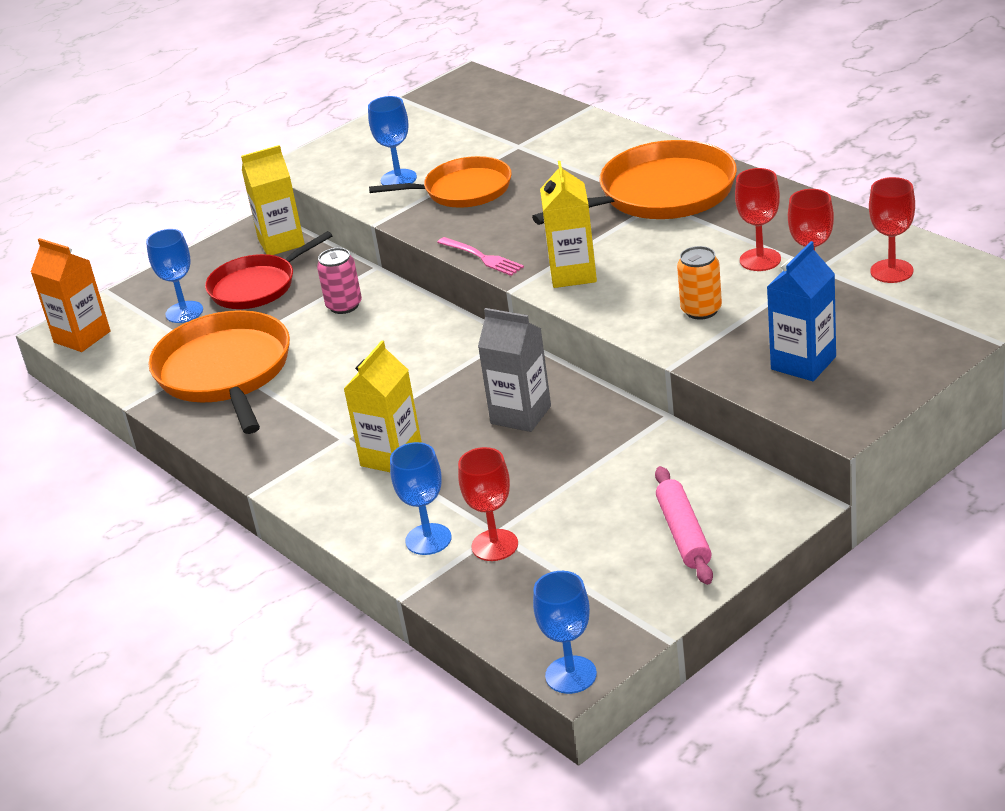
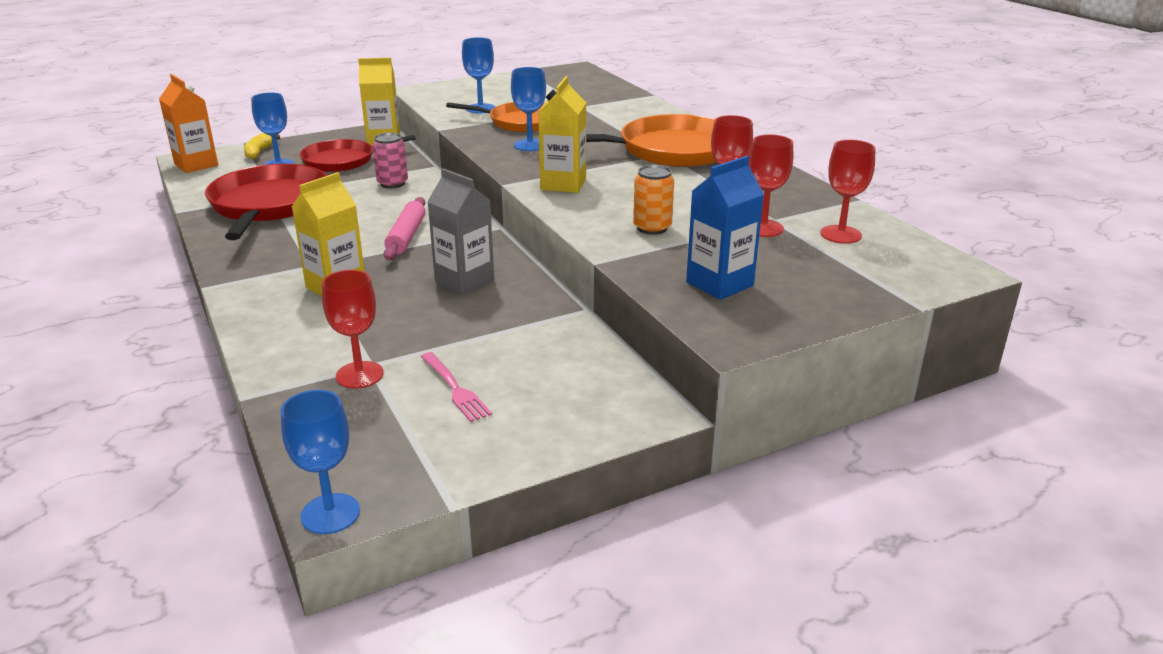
camera: 10 degrees right, 5 degrees down
(142, 299) = (259, 152): none -> yellow banana
(225, 372) = (269, 205): orange pan -> red pan
(428, 539) = (308, 356): blue goblet -> blue goblet (530, 145)
(482, 257) = (501, 161): pink fork -> pink fork (455, 388)
(683, 534) = (536, 409): pink rolling pin -> pink rolling pin (406, 236)

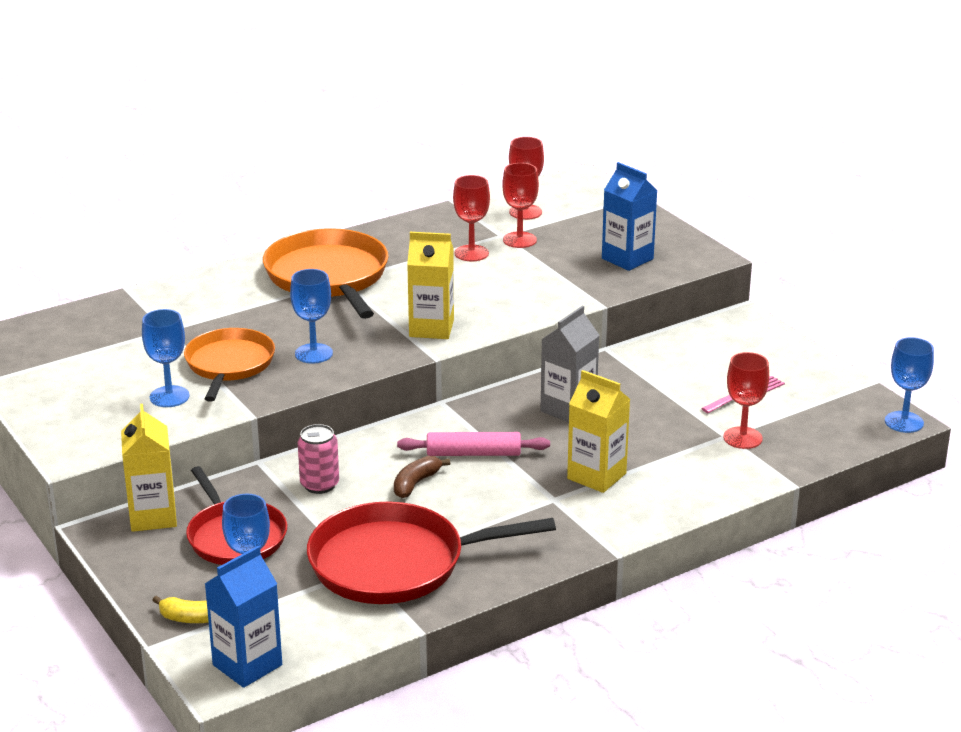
camera: 95 degrees left, 0 degrees up
(196, 165) = (247, 665): orange carton -> blue carton
(373, 214) = (416, 483): none -> brown banana
(652, 228) = (529, 284): orange can -> none

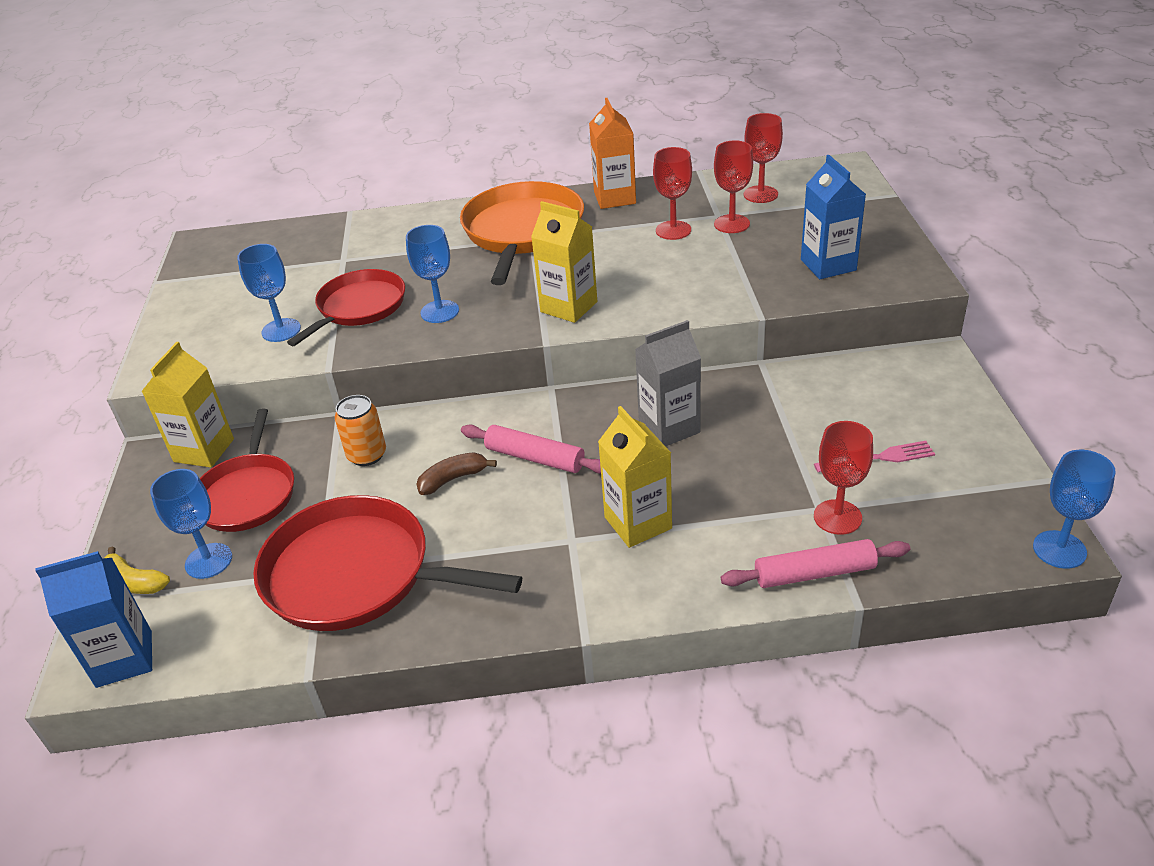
camera: 30 degrees right, 10 degrees up
(229, 365) = (359, 307): orange pan -> red pan
(319, 485) = (367, 455): pink can -> orange can
(392, 235) = (614, 198): none -> orange carton
(751, 475) = (814, 573): none -> pink rolling pin

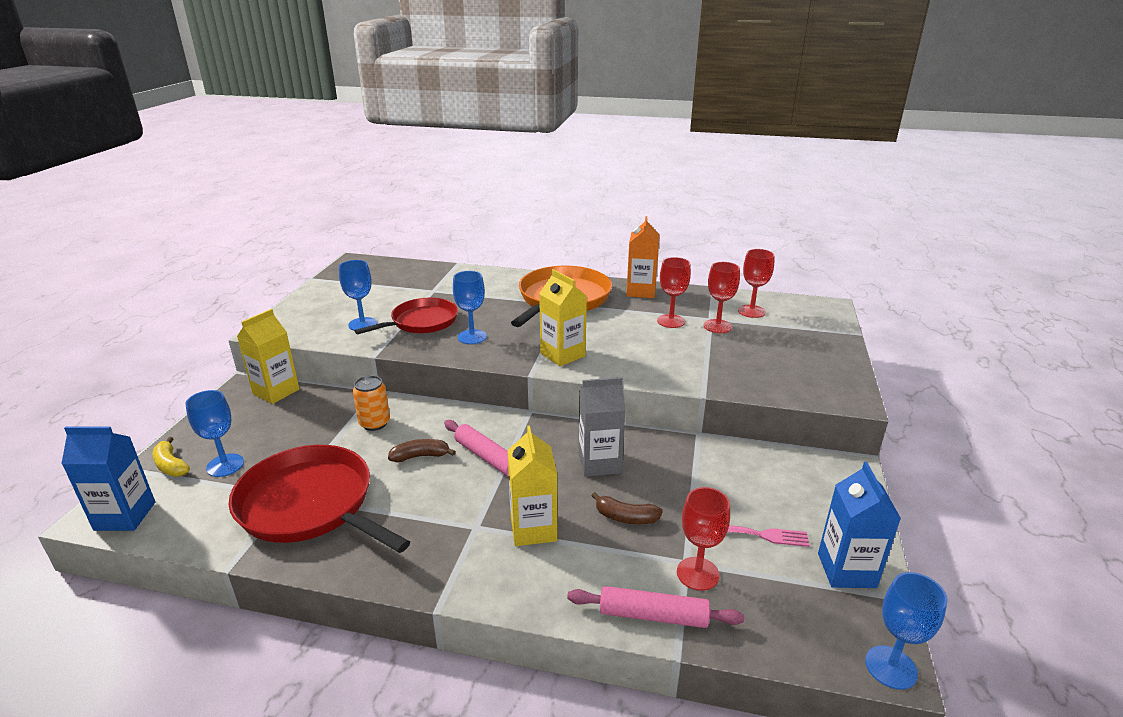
camera: 15 degrees right, 10 degrees down
(247, 494) = (281, 428): red pan -> none
(731, 480) = (625, 517): none -> brown banana
(828, 265) = (778, 371): blue carton -> blue carton (846, 570)

